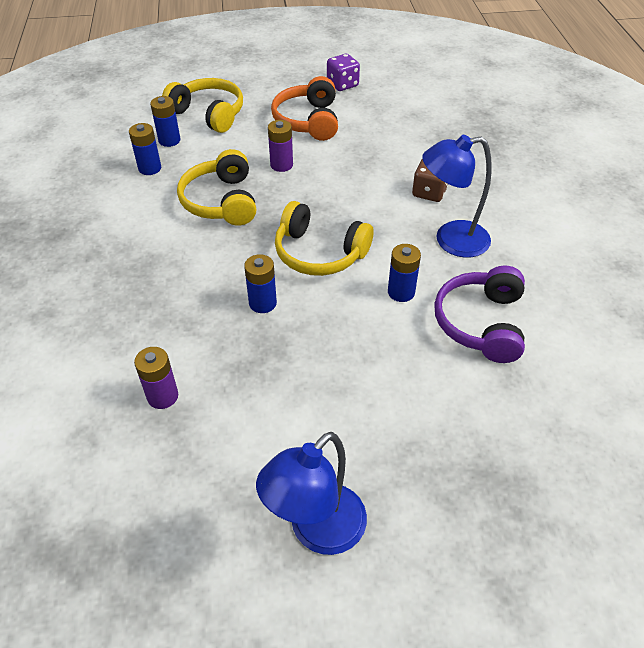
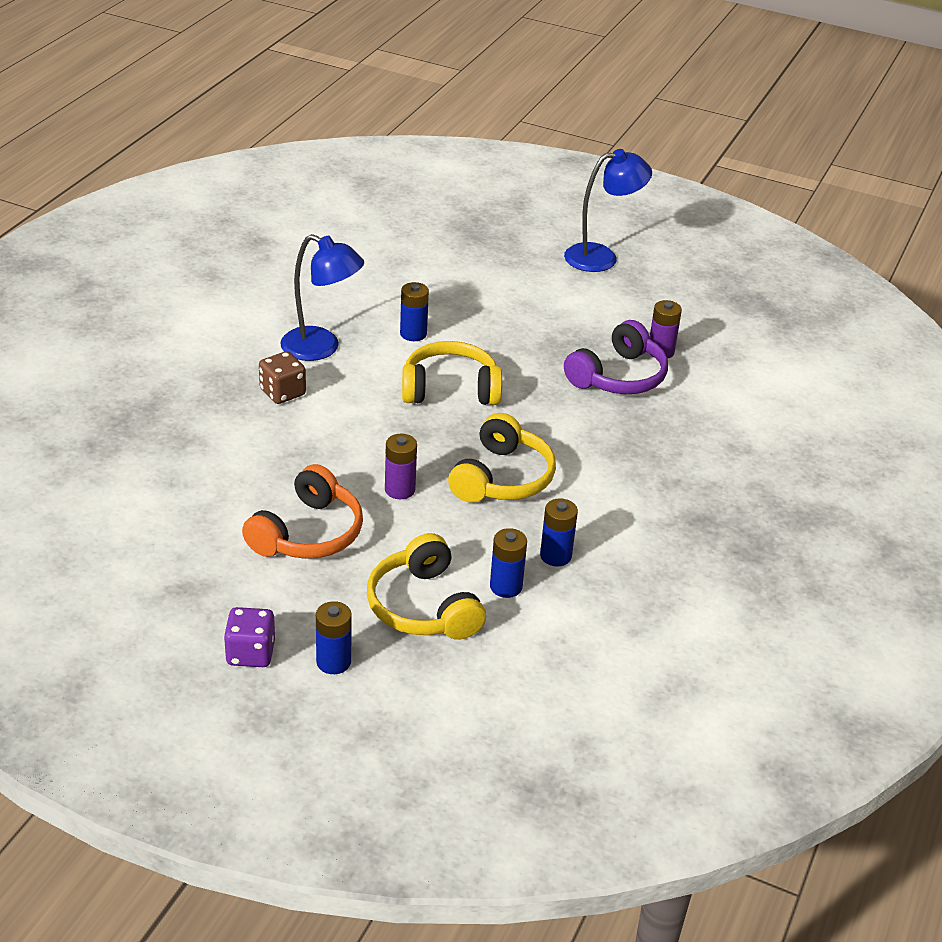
camera: 150 degrees left, 10 degrees down
(262, 303) = (536, 375): blue battery -> blue battery (333, 662)
(319, 253) = (450, 389): yellow headphones -> yellow headphones turned 60 degrees counterclockwise
(342, 84) = (199, 569): purple dice -> purple dice (250, 653)
(481, 323) = (377, 292): purple headphones -> purple headphones (618, 376)

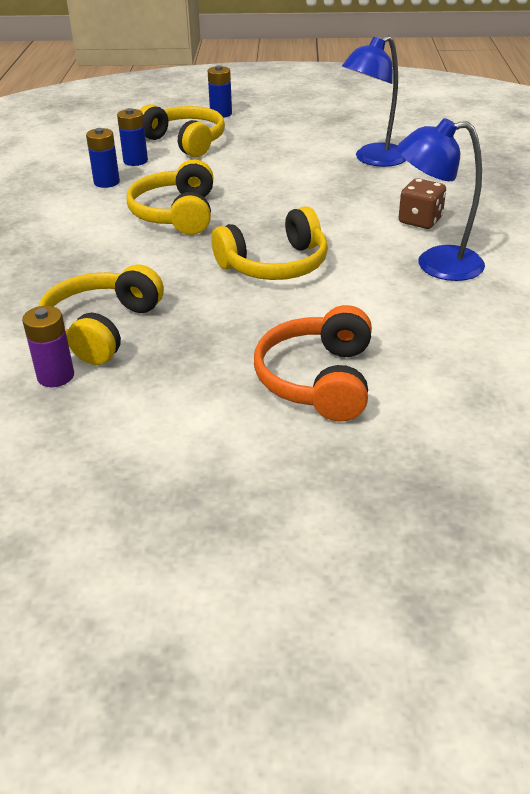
camera: 160 degrees right, 0 degrees up
(250, 653) = (271, 107): purple dice -> none
(308, 533) = (295, 153): orange headphones -> orange headphones (318, 380)
(400, 490) = (253, 187): purple battery -> none
(413, 334) = (362, 306): blue battery -> none
(601, 257) = (197, 520): blue lamp -> blue lamp (373, 159)
(618, 376) = (101, 328): purple headphones -> yellow headphones

